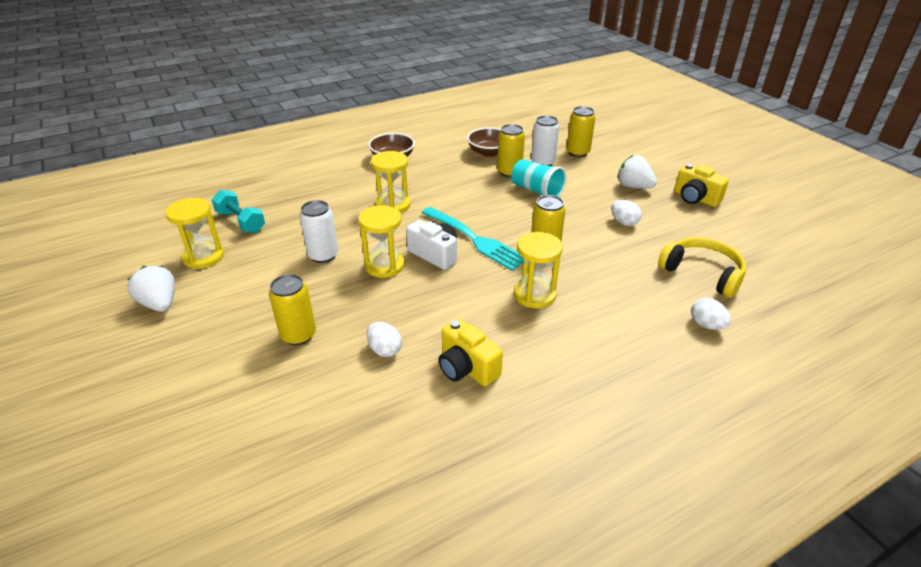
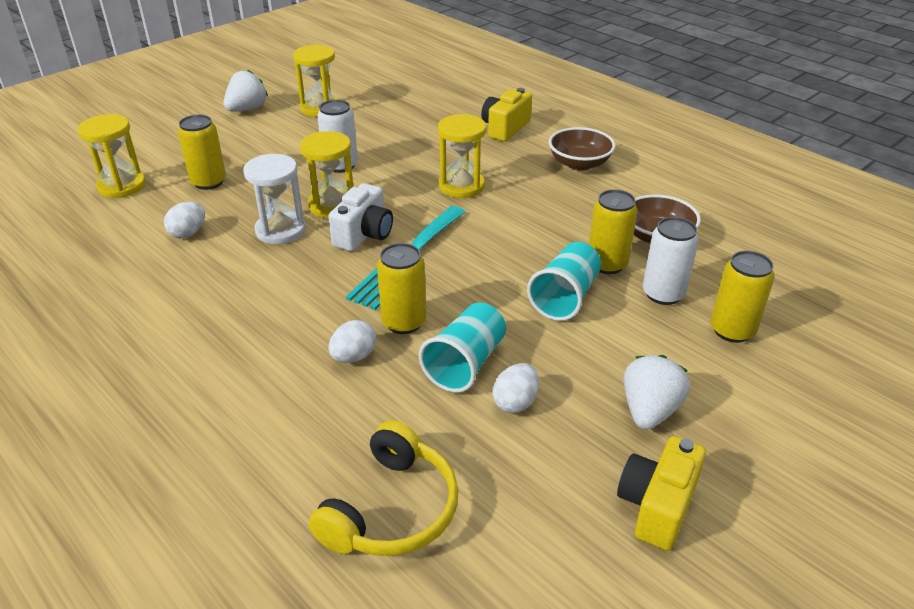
camera: 75 degrees right, 0 degrees up
(241, 222) = (386, 109): turquoise dumbbell -> none
(408, 295) = (280, 230): none -> white hourglass
(466, 368) = (159, 289): yellow camera -> yellow camera (505, 128)
(534, 295) = (297, 324): yellow hourglass -> yellow hourglass (122, 186)
(589, 233) = (465, 363): none -> turquoise cup
(706, 325) = (251, 510): white egg -> white egg (354, 357)

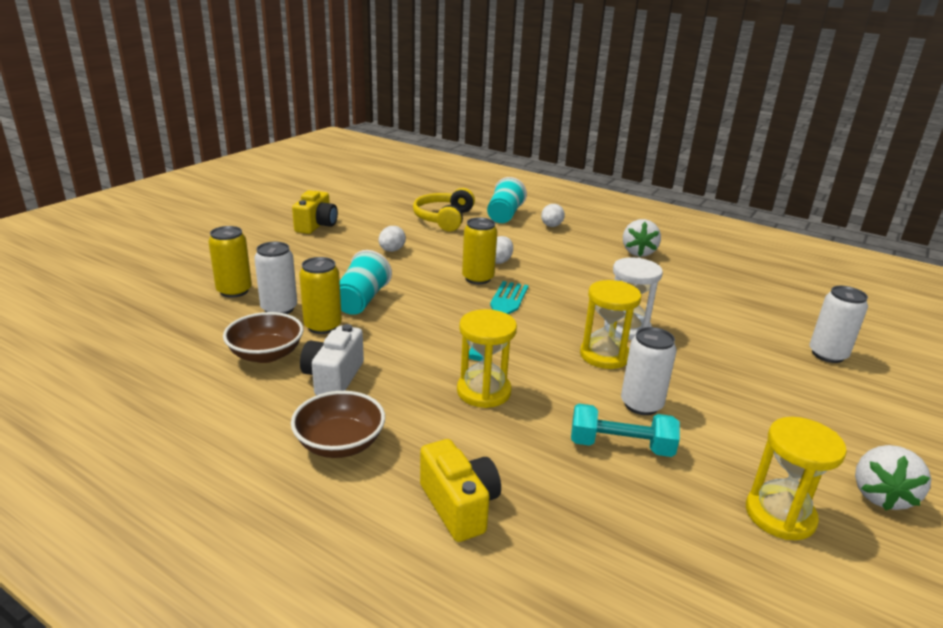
camera: 165 degrees right, 10 degrees down
(122, 186) = (827, 354): yellow hourglass -> white can
(188, 233) = (700, 319): white egg -> white egg (551, 226)
(208, 182) = (754, 368): yellow can -> none
(364, 234) = (550, 331): white camera -> white camera (333, 378)
(382, 144) = (620, 446): none -> turquoise dumbbell
(465, 363) = (427, 263): turquoise cup -> turquoise cup (504, 215)
(505, 128) = (459, 506): yellow camera -> yellow camera turned 45 degrees counterclockwise
(649, 411) = (311, 252): white strawberry -> white strawberry (638, 252)

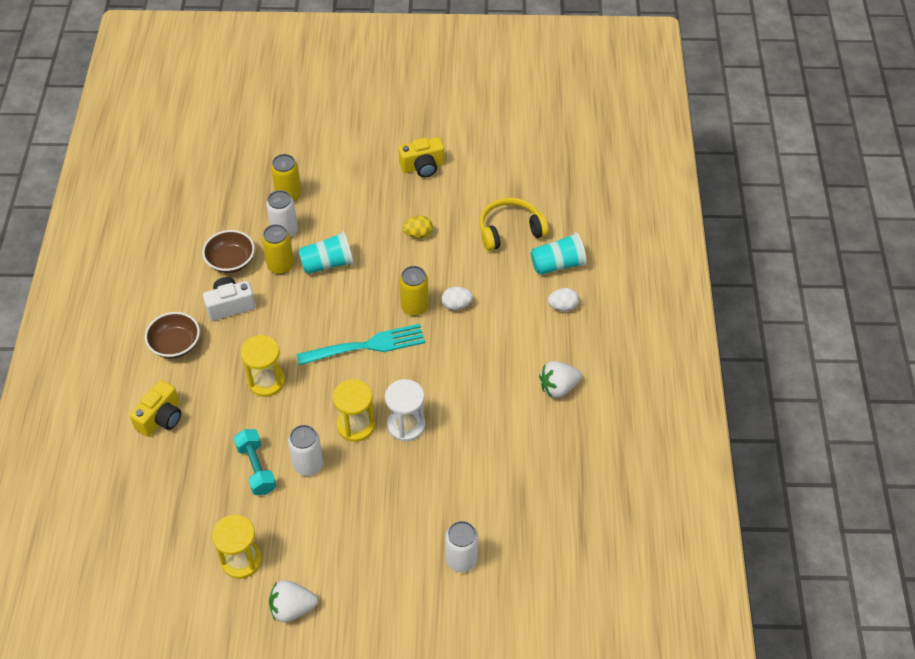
camera: 60 degrees right, 25 degrees up
(391, 250) = (418, 234): white egg -> yellow egg

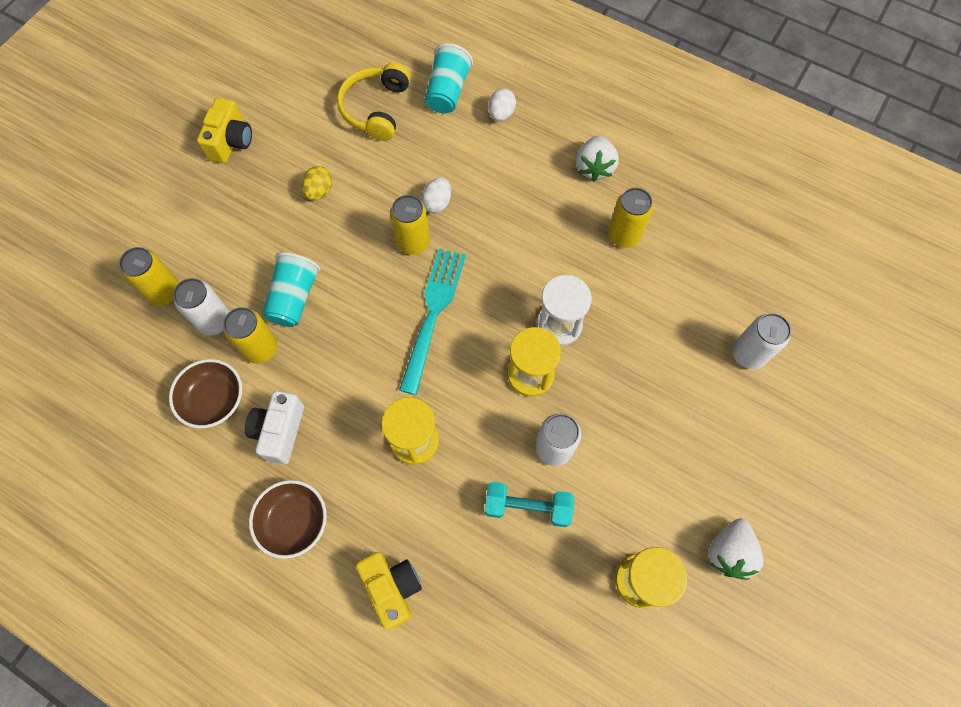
camera: 60 degrees left, 15 degrees up
(510, 433) = (623, 235): none -> yellow can

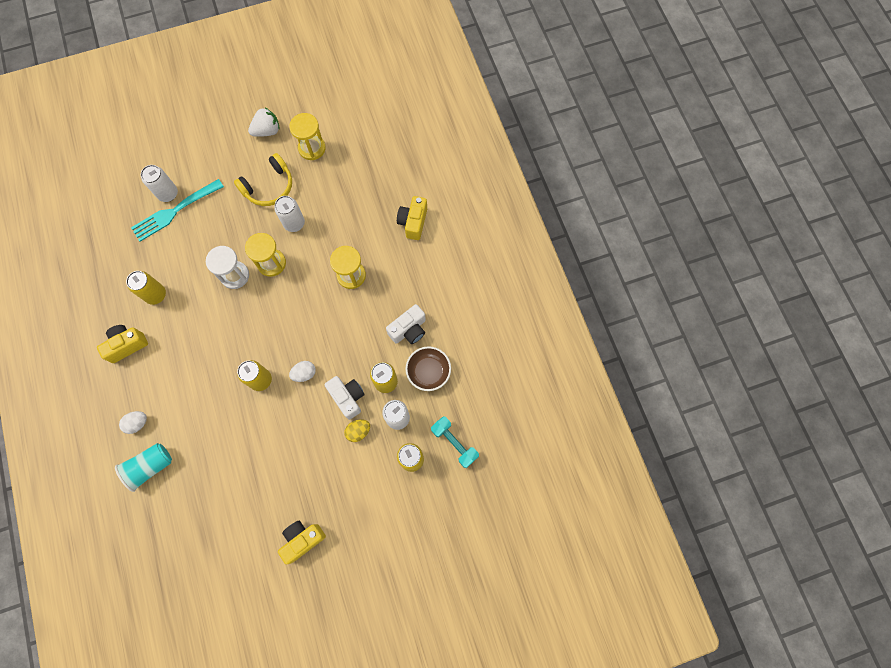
camera: 140 degrees left, 5 degrees up
(294, 298) = (347, 397): turquoise cup -> white camera
(294, 522) = (433, 282): brown bowl -> none
(319, 191) = (281, 457): yellow egg -> yellow egg (358, 431)
(376, 109) = (201, 490): yellow headphones -> yellow headphones (269, 187)
(433, 314) = (287, 330): turquoise fork -> turquoise fork (175, 211)
(437, 203) = (227, 394): white egg -> white egg (304, 373)
(527, 507) = (329, 209): turquoise dumbbell -> turquoise dumbbell (454, 443)
(594, 167) = (127, 345): white strawberry -> yellow camera

